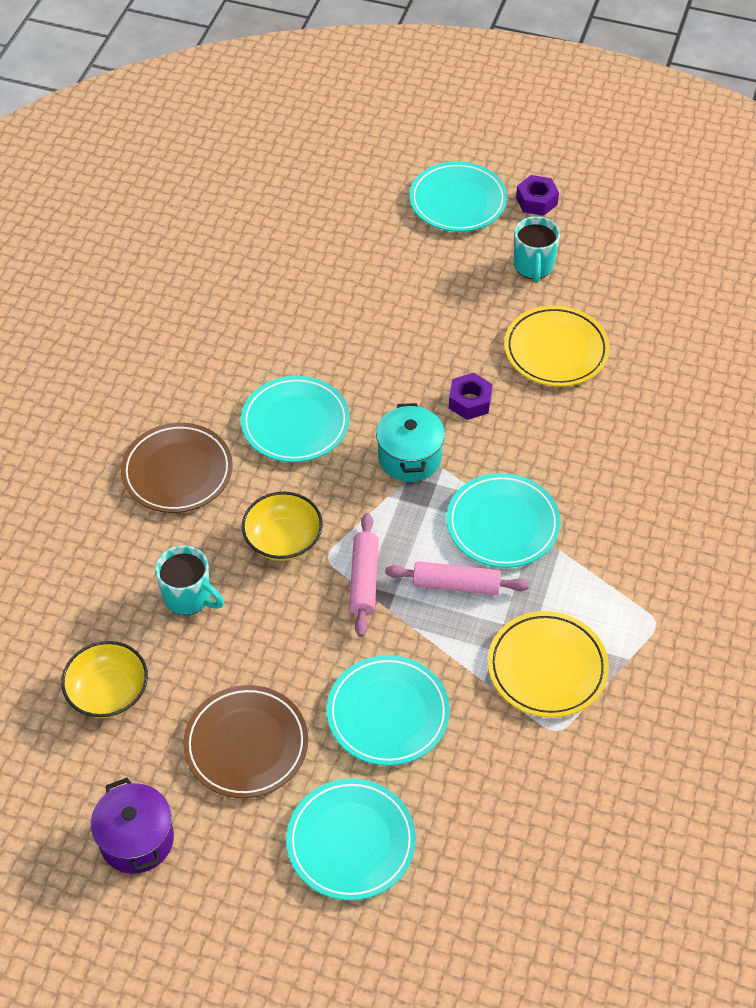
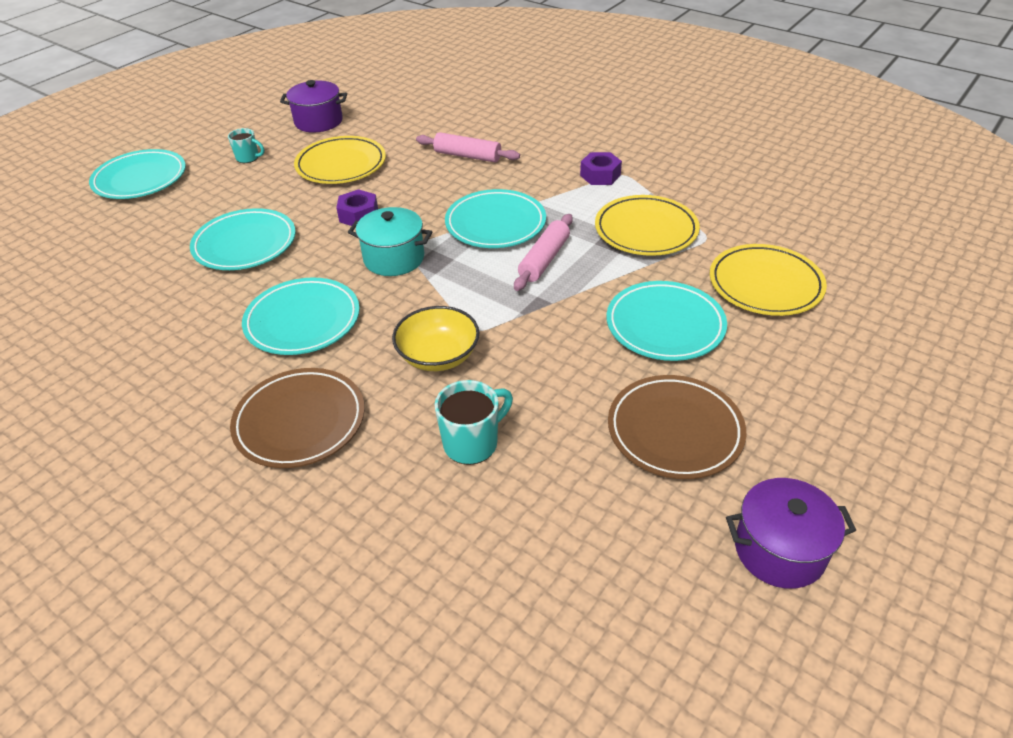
camera: 70 degrees left, 10 degrees down
(108, 692) = (572, 542): yellow bowl -> none
(351, 842) = (799, 376): turquoise plate -> turquoise plate (245, 244)
(364, 580) = (513, 311): pink rolling pin -> pink rolling pin (467, 156)
(489, 798) = (765, 284): none -> yellow plate
(533, 266) = (248, 158): turquoise mug -> turquoise mug, size x0.63
(536, 201) = (184, 143): purple nut -> purple nut (600, 175)
(636, 294) = (318, 121): none -> purple pot

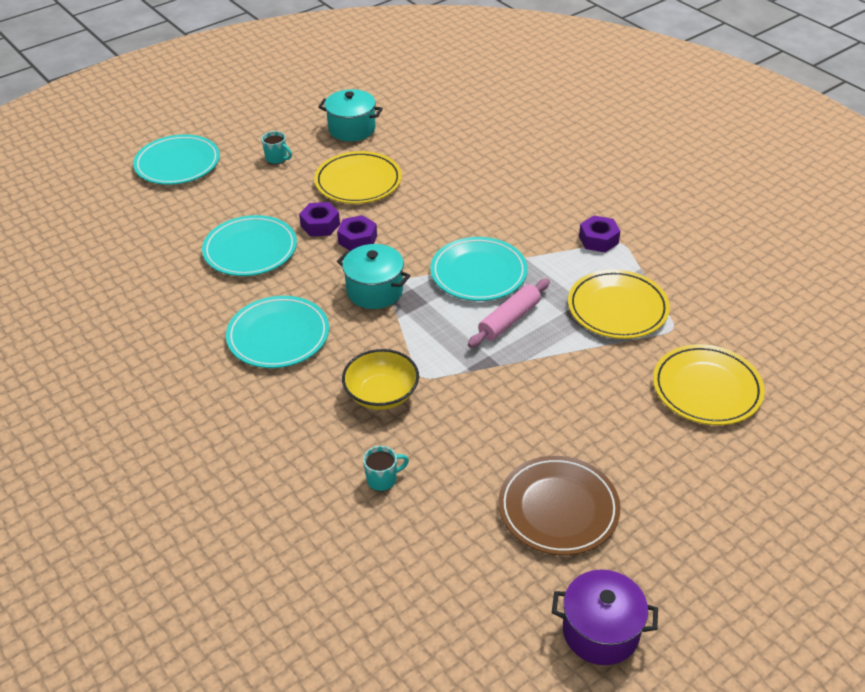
camera: 15 degrees right, 0 degrees up
(300, 421) = (250, 428): brown plate -> none
(314, 209) = (320, 225): none -> purple nut
(318, 121) = (352, 129): purple pot -> turquoise pot
(467, 156) = (479, 194): pink rolling pin -> none
(472, 443) = (383, 479): turquoise mug -> turquoise mug, size x0.63
(665, 325) = (593, 409): turquoise plate -> none

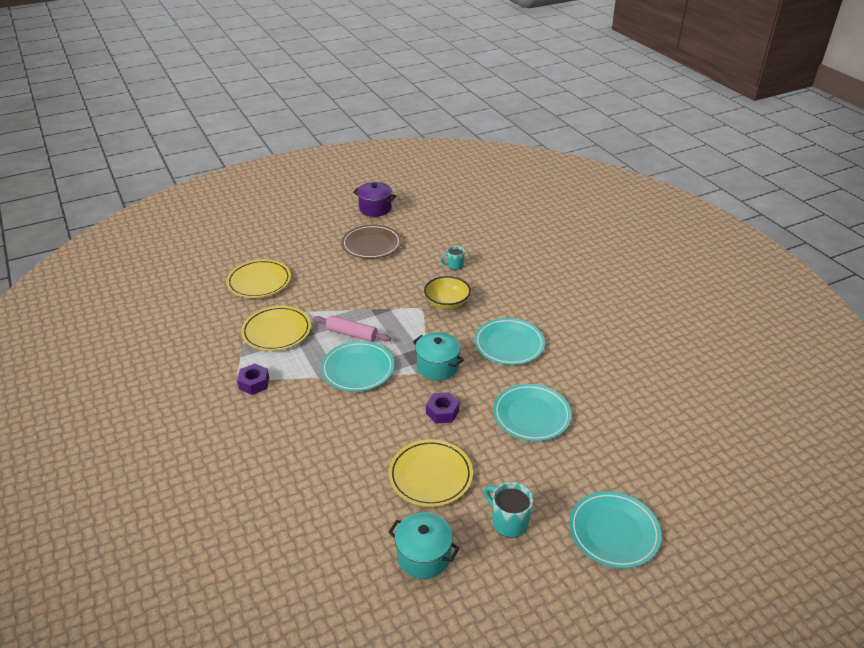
camera: 170 degrees left, 5 degrees down
(277, 159) = (508, 522): turquoise mug -> turquoise mug, size x1.58
(320, 225) = (472, 431): purple nut -> none
(509, 320) = (351, 334): pink rolling pin -> pink rolling pin turned 60 degrees clockwise

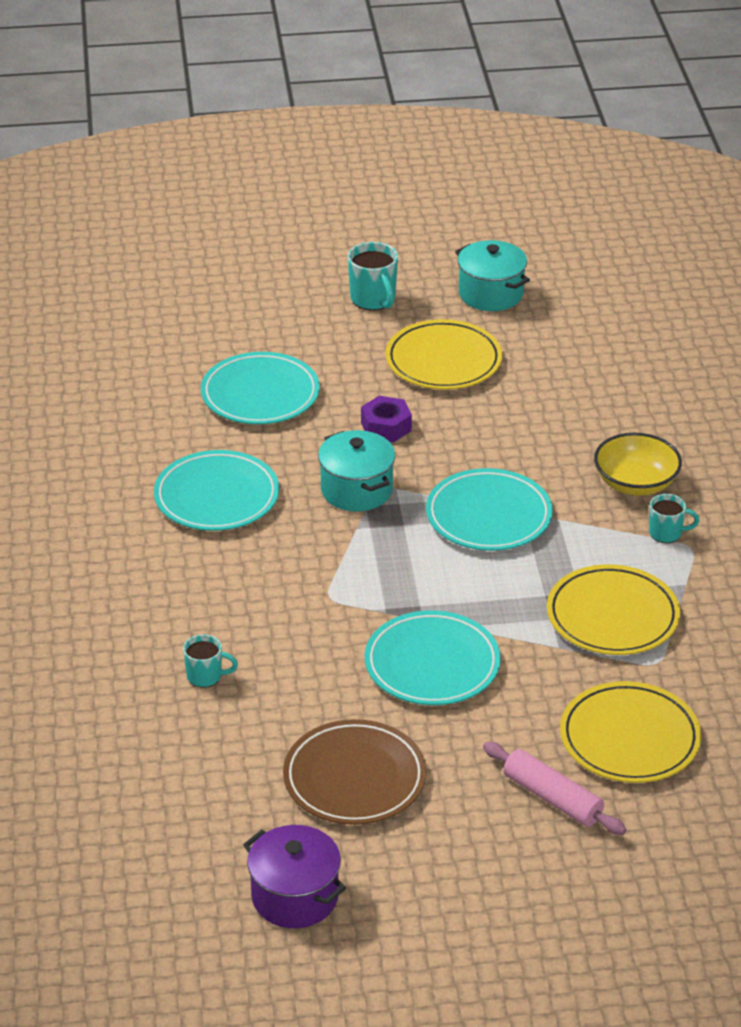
camera: 160 degrees left, 0 degrees up
(254, 383) = (666, 533): purple nut -> turquoise mug
(351, 334) = (477, 578): pink rolling pin -> pink rolling pin (552, 798)
(447, 302) = (273, 597): yellow bowl -> yellow bowl (635, 483)
(614, 532) = (258, 267): turquoise plate -> turquoise plate (432, 664)

